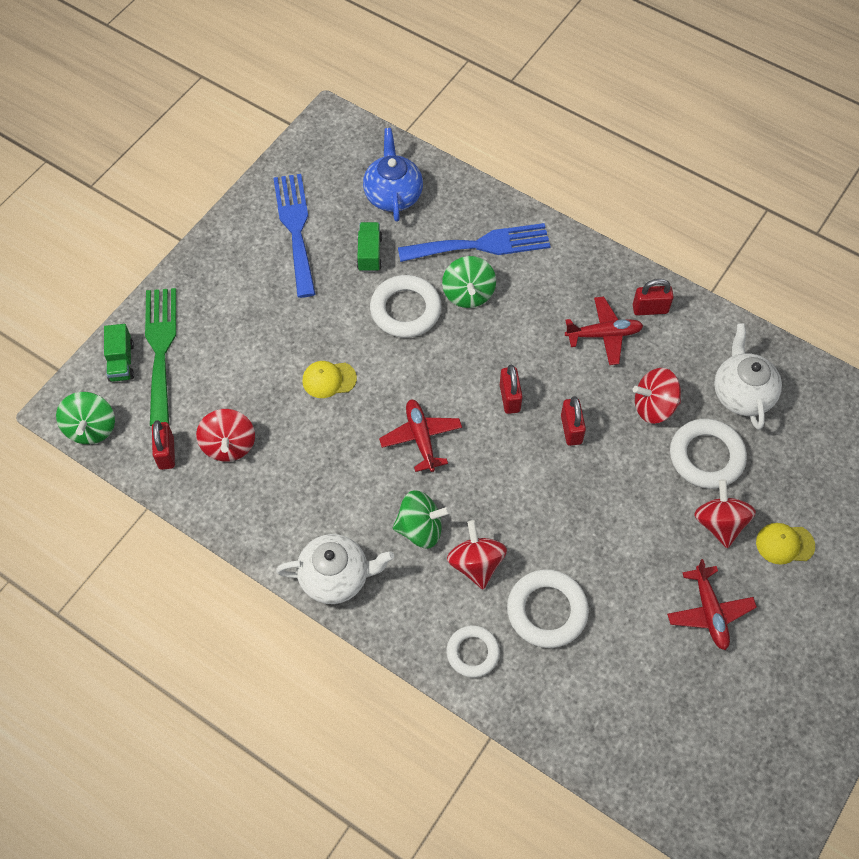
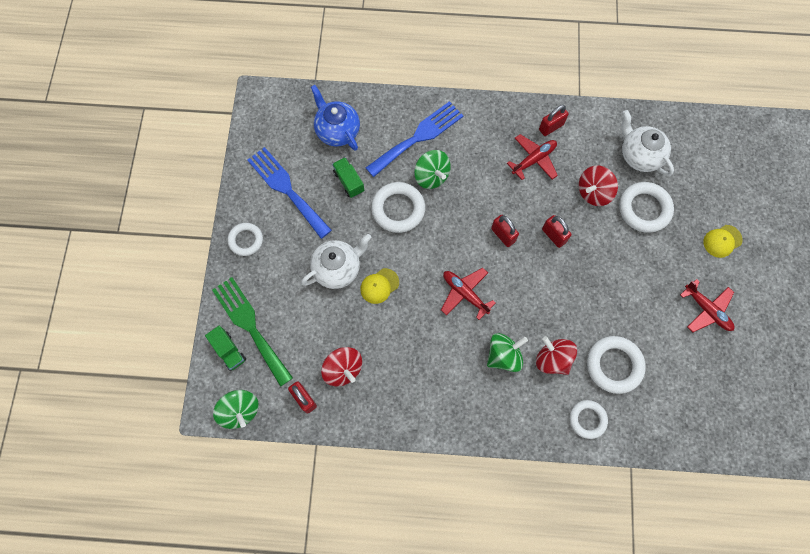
camera: 30 degrees left, 10 degrees up
(216, 259) = (246, 240): none -> white ring
(336, 577) = (472, 420): white teapot -> white teapot (338, 269)
(719, 523) = (678, 249): red spinning top -> none

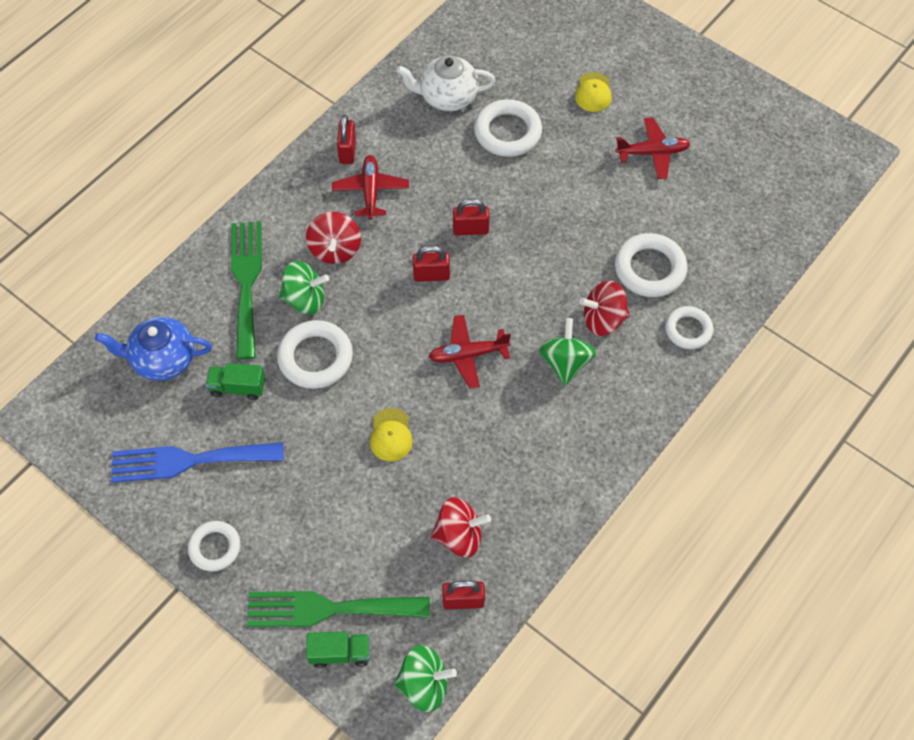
camera: 55 degrees left, 10 degrees down
(338, 269) = (335, 466): white teapot -> none
(418, 137) = (246, 282): blue fork -> green fork
(593, 192) = (453, 163): red spinning top -> red spinning top (335, 249)

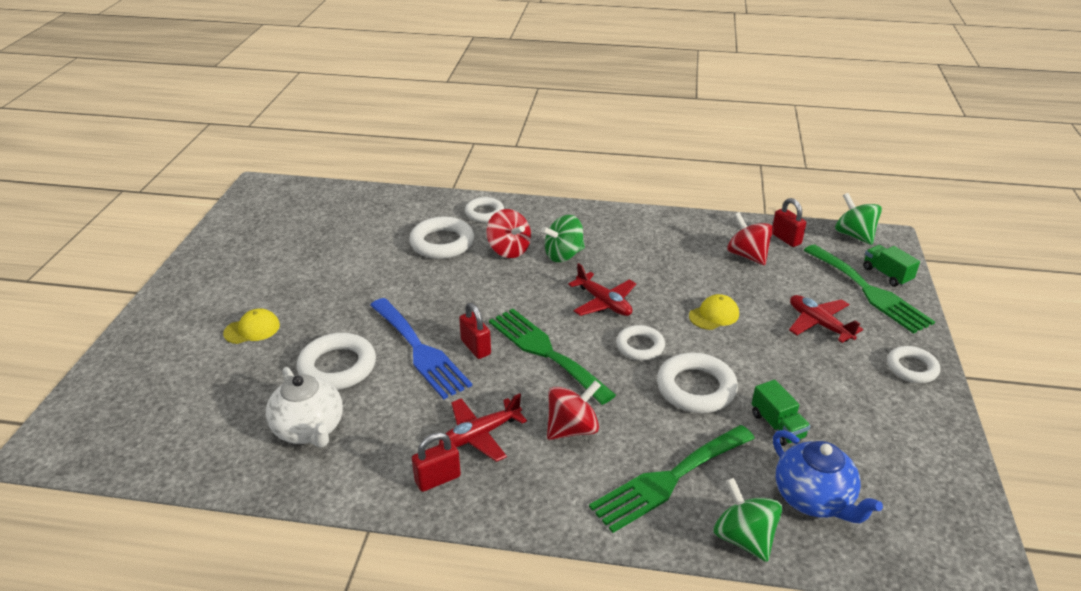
camera: 120 degrees left, 25 degrees down
(189, 460) = (873, 422): blue fork -> blue fork (419, 350)
(305, 299) = (646, 424): green spinning top -> green spinning top (743, 538)
(391, 348) = (640, 346): none -> white ring
(431, 275) = (546, 352): red padlock -> green fork
(652, 153) = (313, 274): red plane -> red plane (819, 324)

